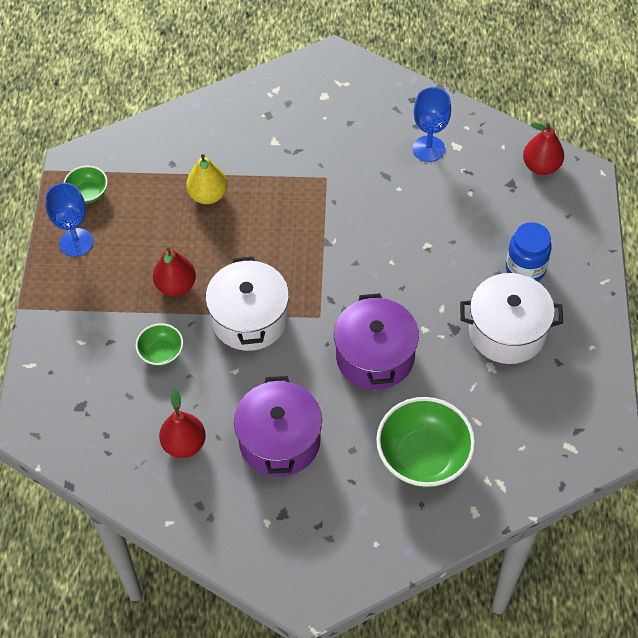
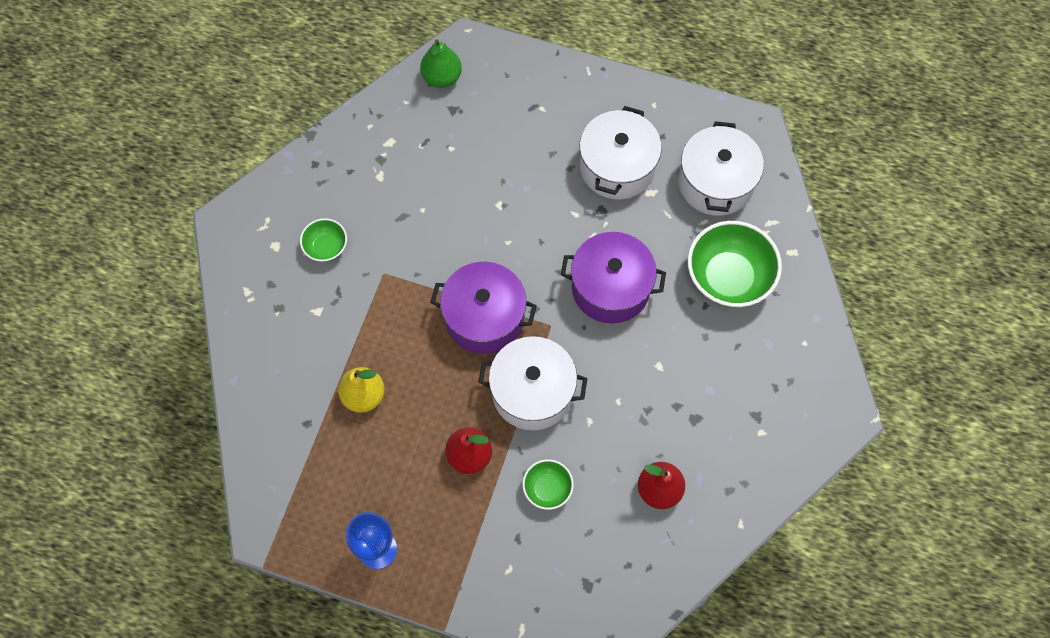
camera: 75 degrees left, 10 degrees up
(88, 193) = (315, 523): green bowl -> green bowl (326, 247)
(279, 440) = (678, 399): purple pot -> purple pot (484, 317)
(428, 149) = (383, 168): blue goblet -> none
(525, 269) = (554, 130): blue jar -> none
(526, 422) = (715, 183): none -> white pot
(541, 166) = (442, 77): red pear -> green pear

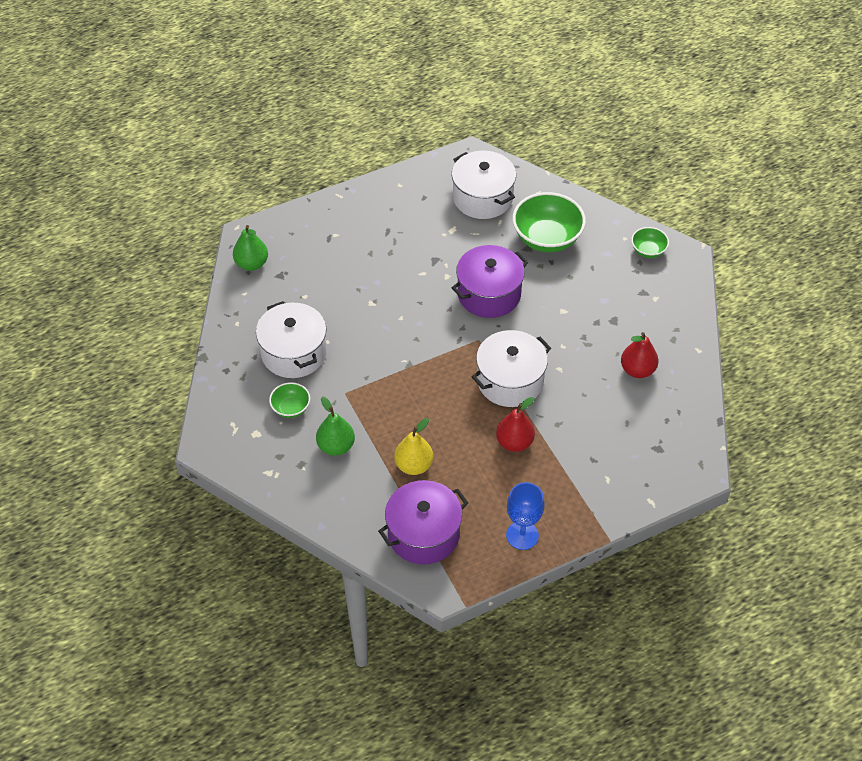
camera: 45 degrees left, 15 degrees down
(323, 317) = (336, 446): none -> green pear
(484, 317) = (435, 366): purple pot -> purple pot (423, 534)
(547, 488) = (578, 421): green bowl -> green bowl (648, 250)
(617, 167) = (417, 231): white pot -> white pot (294, 353)

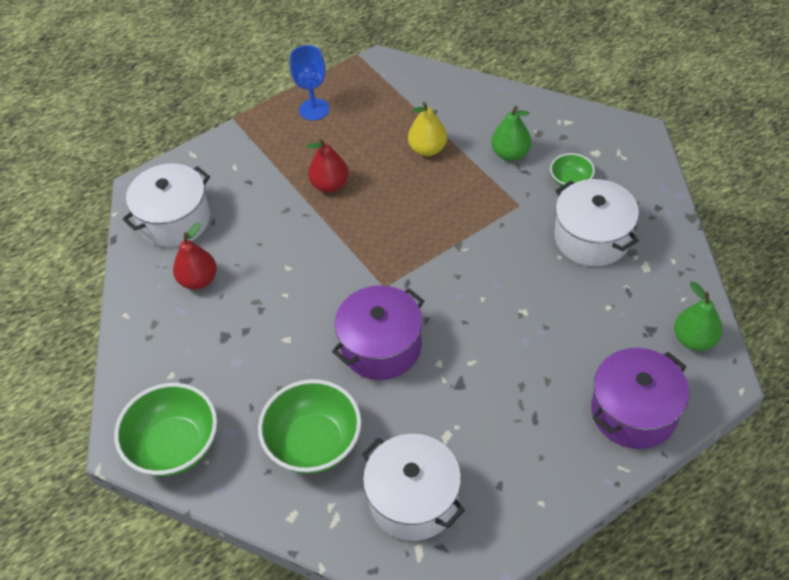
camera: 175 degrees right, 0 degrees up
(423, 534) = (405, 97): purple pot -> purple pot (634, 412)
(510, 381) = (342, 245): white pot -> white pot (175, 220)
(648, 250) = (175, 446): green bowl -> green bowl, size x1.94

